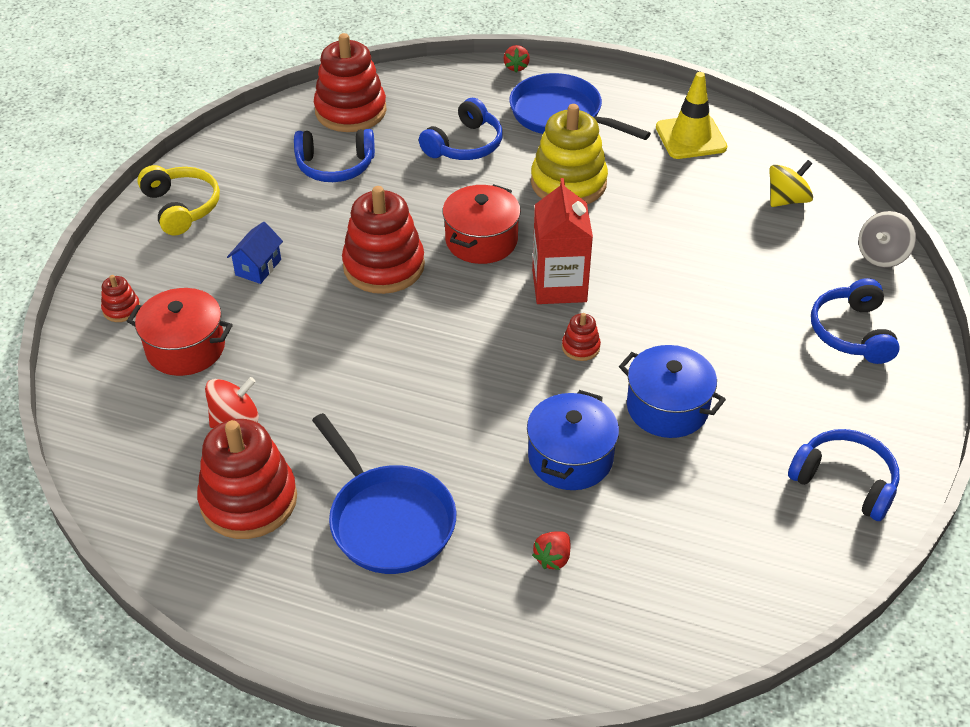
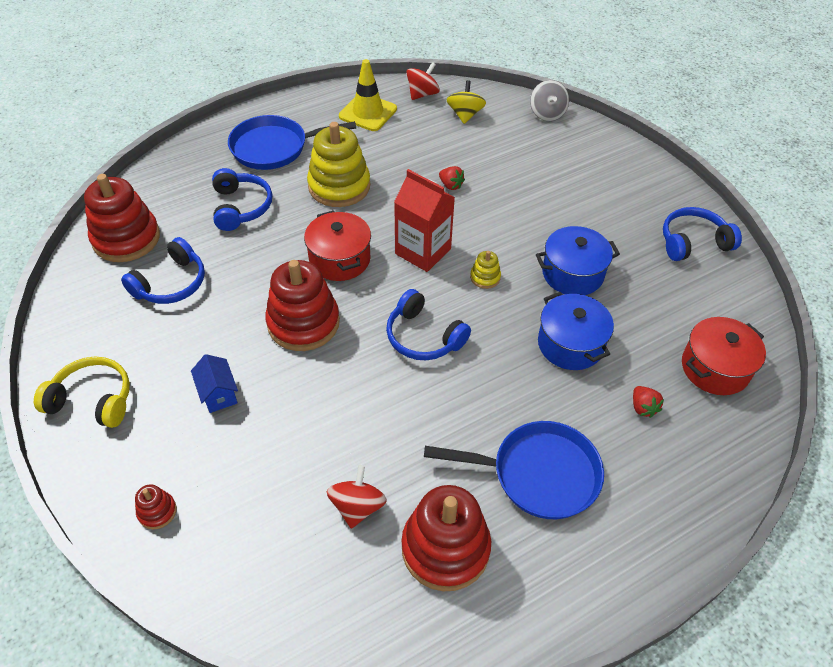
camera: 50 degrees left, 5 degrees up
(185, 348) = (250, 493): red pot -> red pot (715, 368)
(516, 67) = (202, 136): red strawberry -> red strawberry (451, 185)
(580, 347) = (485, 277): red stacking toy -> yellow stacking toy
(772, 154) = (422, 94): none -> red spinning top
(852, 332) = (590, 163): blue headphones -> blue headphones (423, 336)

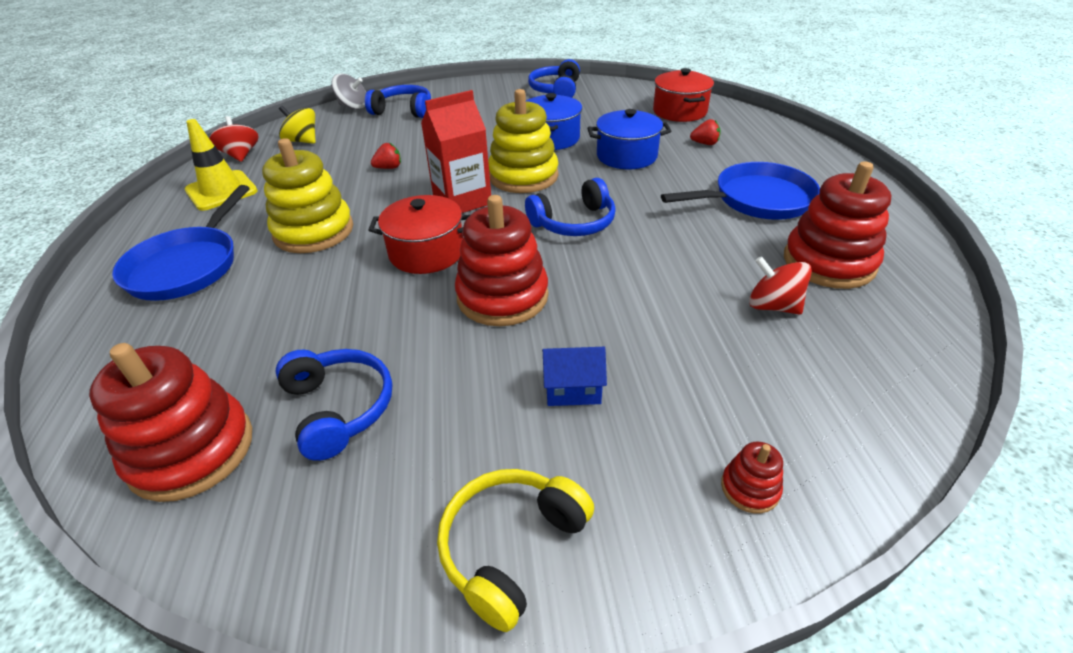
camera: 65 degrees left, 10 degrees down
(241, 207) = (261, 313): blue headphones -> blue headphones (403, 111)
(485, 277) = (523, 176): yellow stacking toy -> yellow stacking toy, size x2.26
(538, 474) = (757, 200): blue pan -> blue pan turned 45 degrees clockwise

